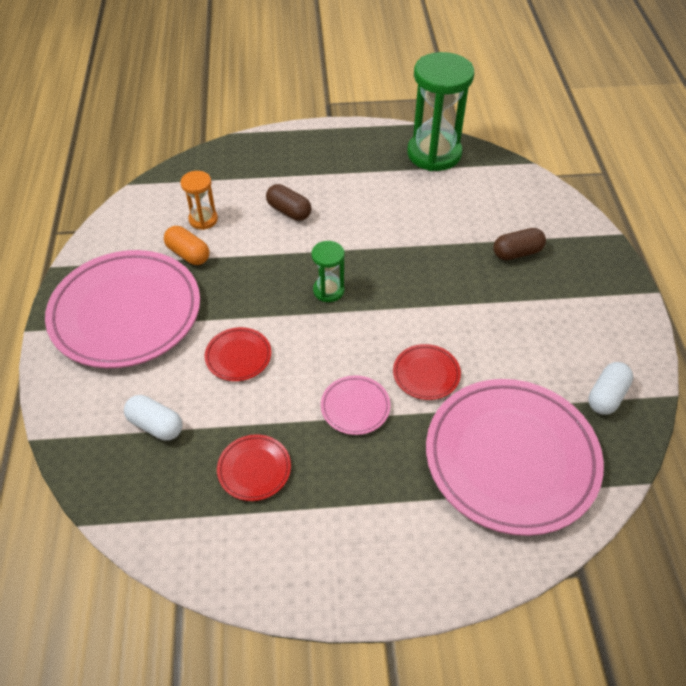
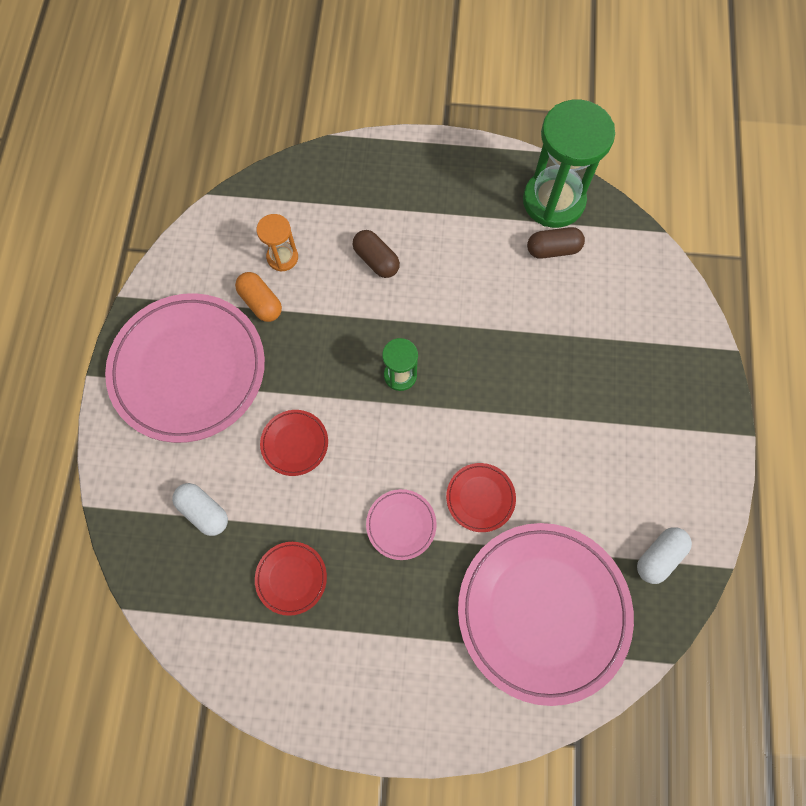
camera: 10 degrees right, 20 degrees up
(517, 253) = (613, 358): brown capsule -> brown capsule (553, 249)

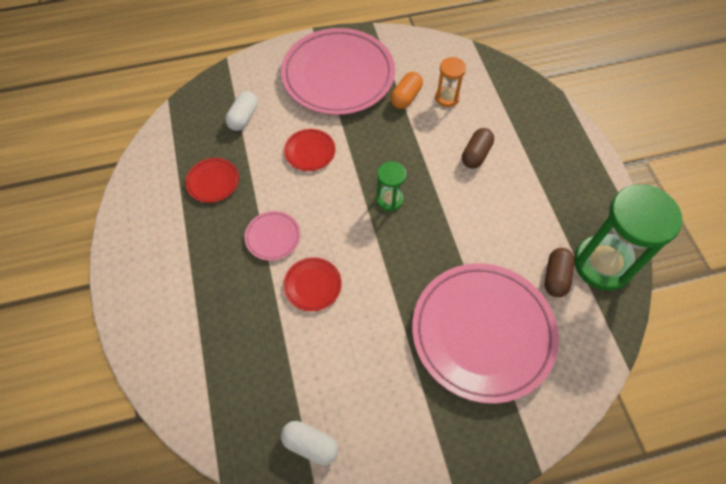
camera: 70 degrees right, 10 degrees down
(543, 611) = (235, 359): pink plate -> pink plate (482, 333)
(553, 249) = (555, 277): brown capsule -> brown capsule turned 45 degrees clockwise

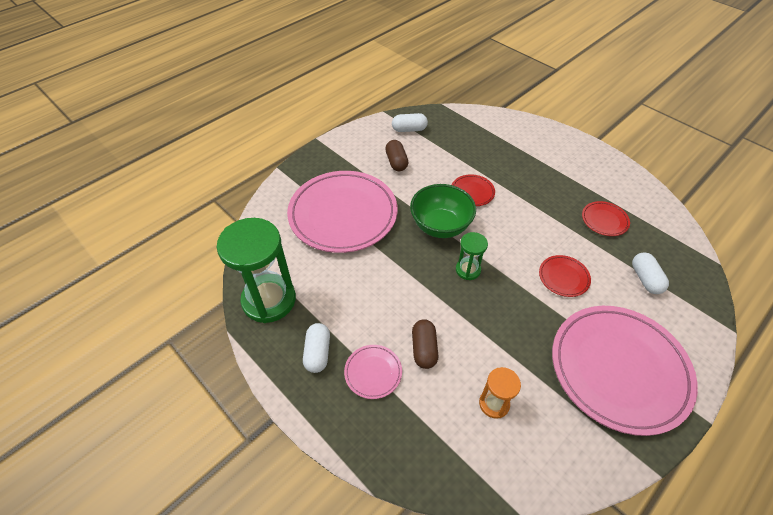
camera: 150 degrees right, 10 degrees down
(273, 237) = (525, 206): pink plate -> pink plate (373, 372)
(381, 260) = (440, 226): none -> green bowl
(406, 97) = (534, 380): orange capsule -> none
(555, 277) = (305, 272): brown capsule -> brown capsule (396, 162)
(569, 193) = (318, 353): none -> white capsule

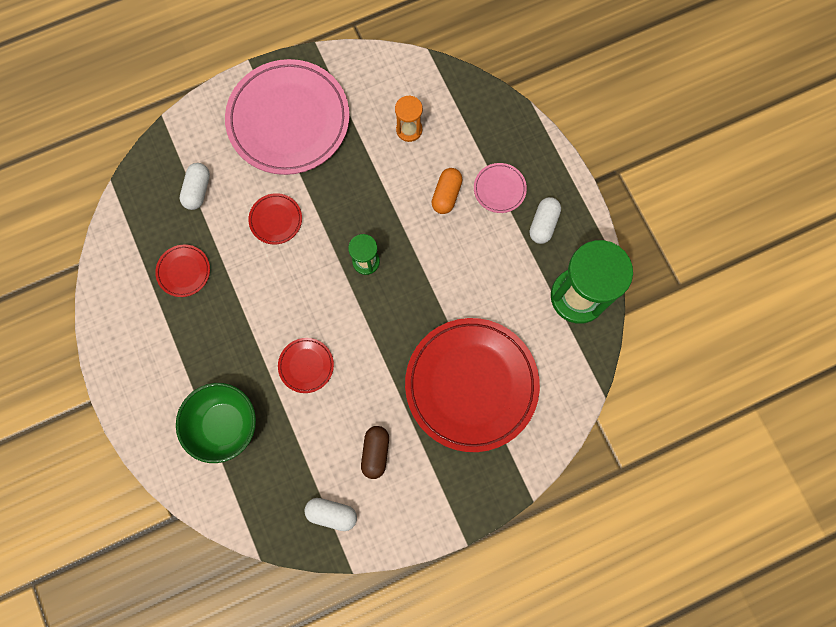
camera: 160 degrees left, 25 degrees up
(343, 214) = (471, 385): pink plate -> red plate
(424, 349) = (446, 195): brown capsule -> orange capsule
(440, 226) = (367, 328): green bowl -> green bowl (224, 425)

